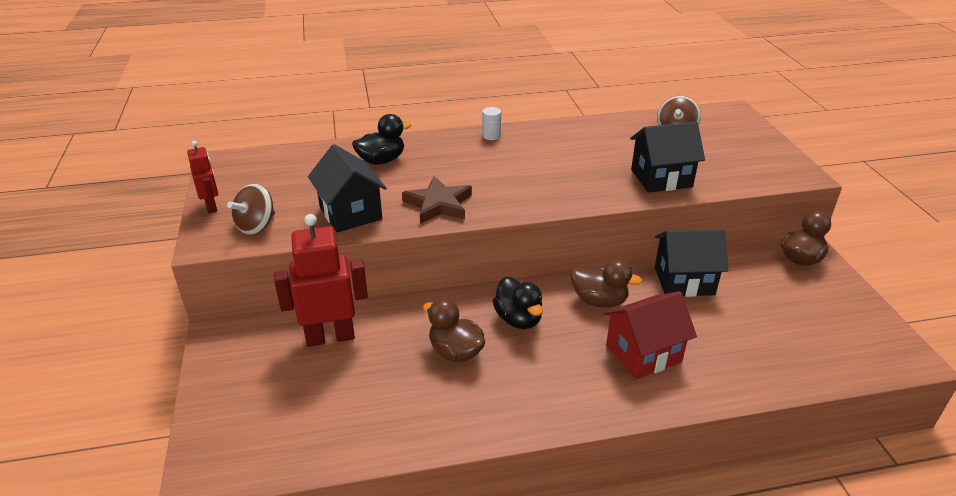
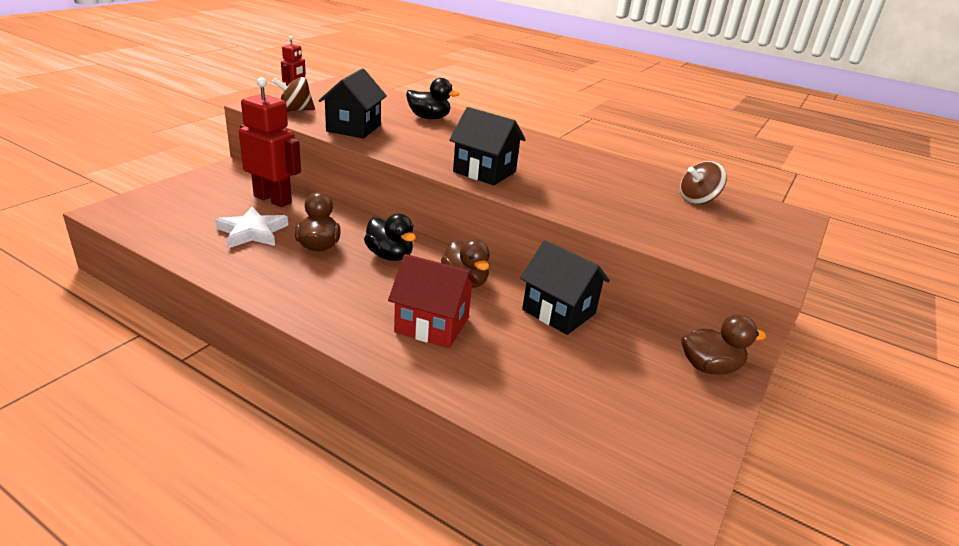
camera: 40 degrees right, 5 degrees down
(381, 382) = (252, 232): none -> white star
(438, 204) = (412, 148): brown star -> none
(491, 136) = (531, 138): white cylinder -> none
(518, 319) = (390, 256): black duck -> black duck turned 60 degrees counterclockwise
(661, 178) = (613, 214): black house -> black house (484, 172)

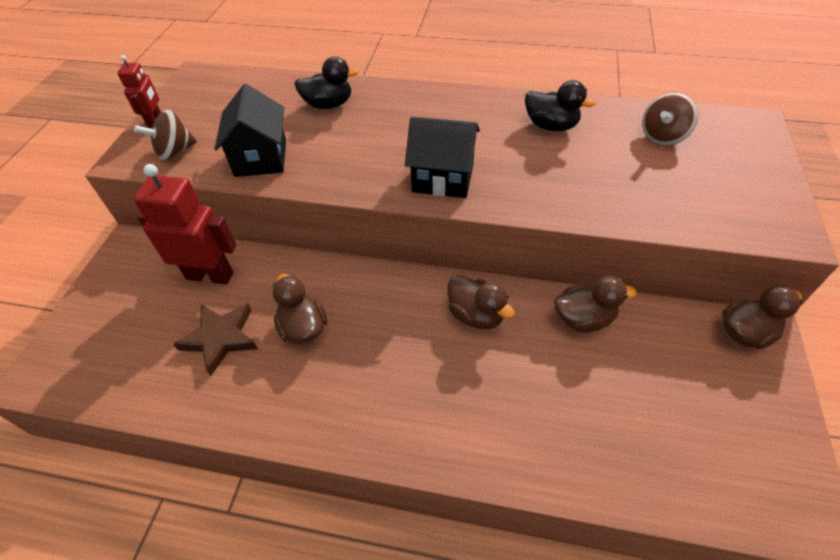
camera: 15 degrees left, 20 degrees up
(252, 232) = (221, 338): white star -> brown star
(390, 256) = (383, 310): black duck -> black duck (551, 126)
(432, 325) = (482, 395): red house -> none
(559, 312) = (583, 319): black house -> brown duck

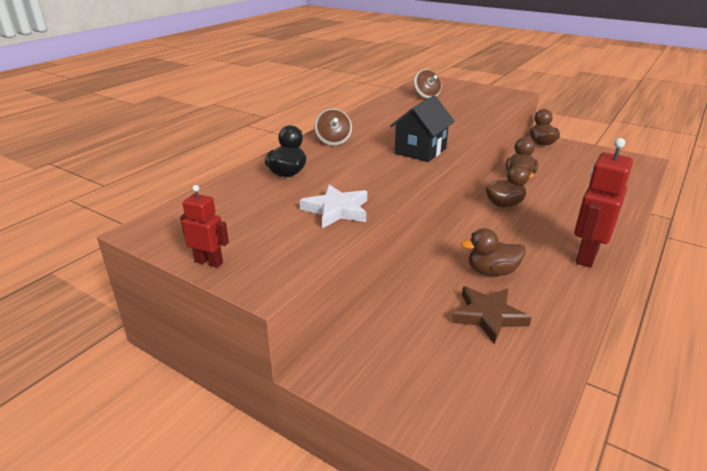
camera: 70 degrees left, 20 degrees down
(175, 151) = (282, 253): brown spinning top -> brown spinning top (333, 141)
(210, 275) = (406, 314): red robot -> red robot (586, 256)
(261, 158) = (336, 210): black house -> white star
(551, 126) = (392, 115): black duck -> none

